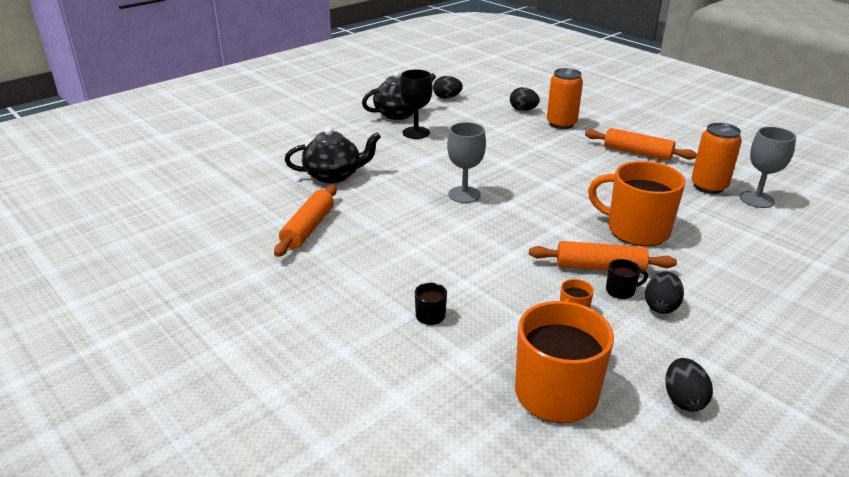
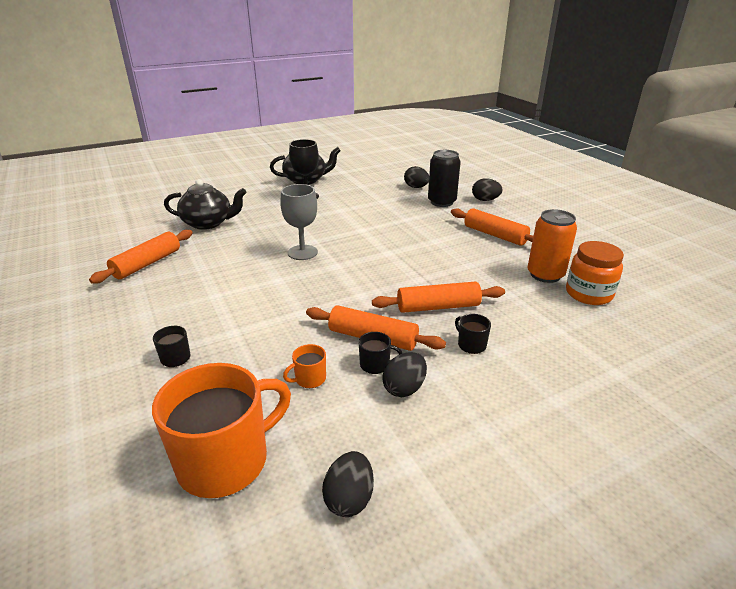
camera: 15 degrees right, 0 degrees up
(447, 97) = (357, 171): black egg -> black egg (485, 200)
(561, 124) = (441, 202): orange can -> black can
(636, 230) = (438, 307): orange mug -> orange rolling pin
(689, 260) = (471, 345): none -> black mug
(756, 199) = (588, 294): grey goblet -> orange jar

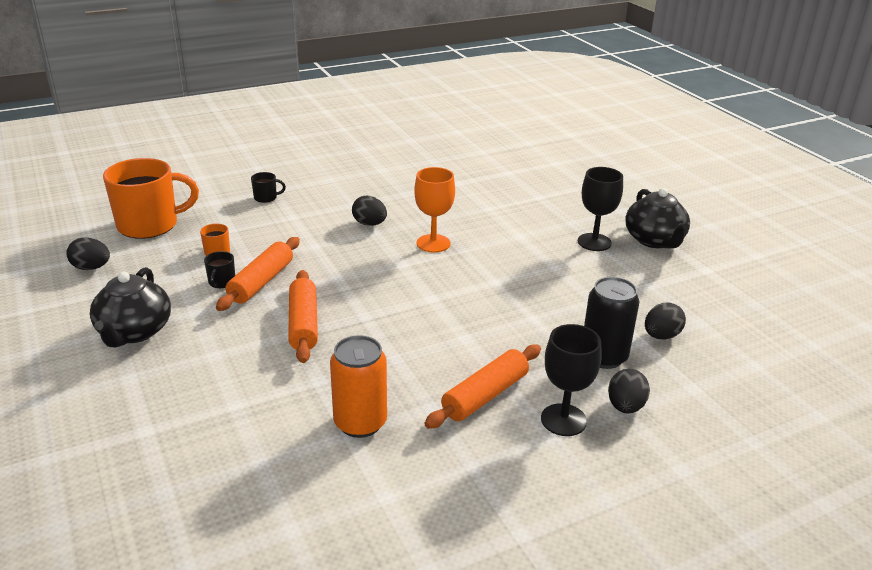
camera: 90 degrees right, 0 degrees up
(147, 264) = (414, 170): orange rolling pin -> none
(208, 223) = (503, 188): black teapot -> black teapot (134, 332)
(226, 460) = (150, 225): orange mug -> orange mug turned 75 degrees counterclockwise
(302, 252) = (433, 243): grey goblet -> orange goblet
(404, 388) = (185, 295): black egg -> black egg (369, 224)
(471, 345) = (230, 338): black mug -> none
(505, 215) = (563, 420): none -> black goblet
(588, 294) = (303, 453): orange jar -> none

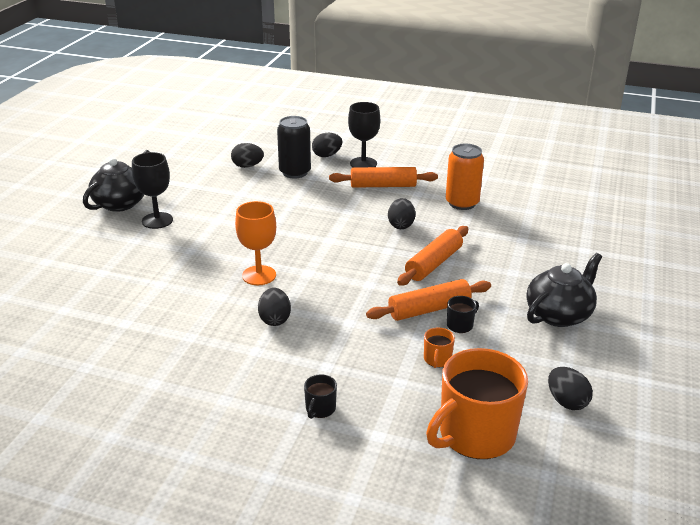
camera: 135 degrees left, 0 degrees up
(150, 225) = (475, 435): orange mug -> orange mug turned 60 degrees counterclockwise
(266, 198) = (320, 409): black mug -> black mug turned 105 degrees counterclockwise
(389, 350) = (401, 225): none -> black egg

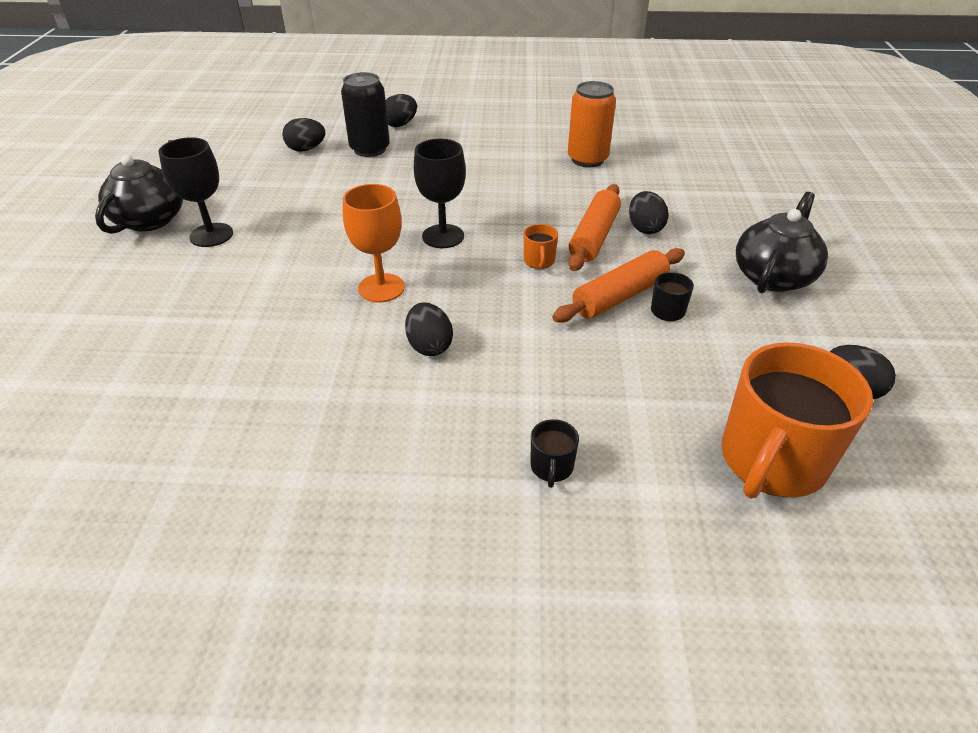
camera: 15 degrees left, 10 degrees up
(363, 163) = (449, 129): black goblet -> black goblet (443, 236)
(383, 185) = (485, 151): orange rolling pin -> none
(401, 225) = (530, 195): black egg -> black egg (645, 228)
(437, 359) = (666, 362): orange mug -> orange mug (539, 261)

